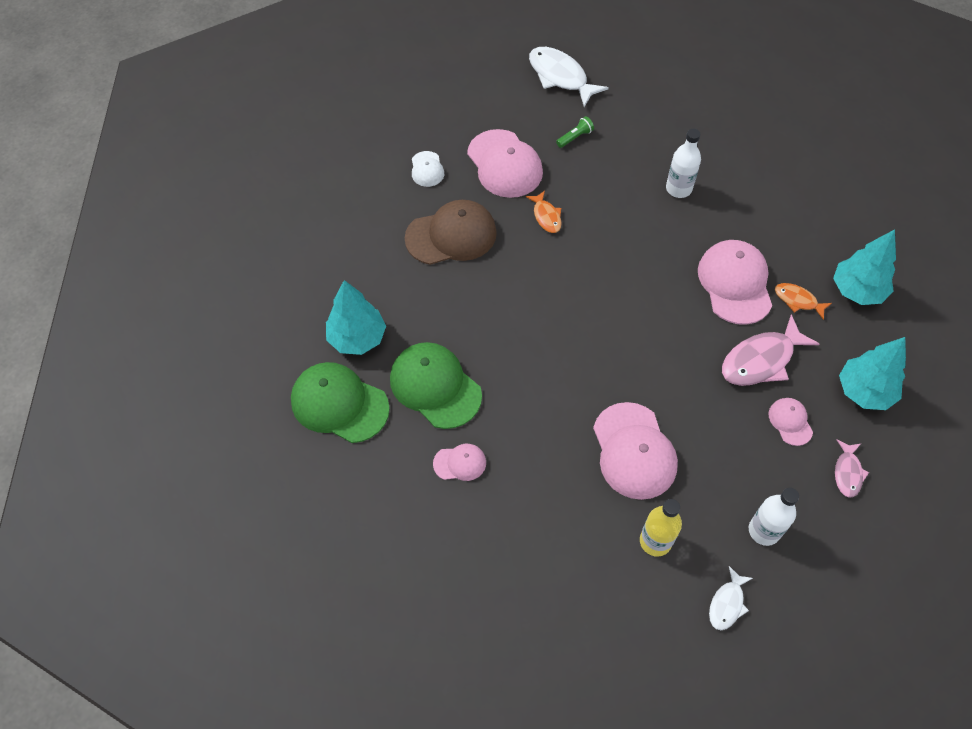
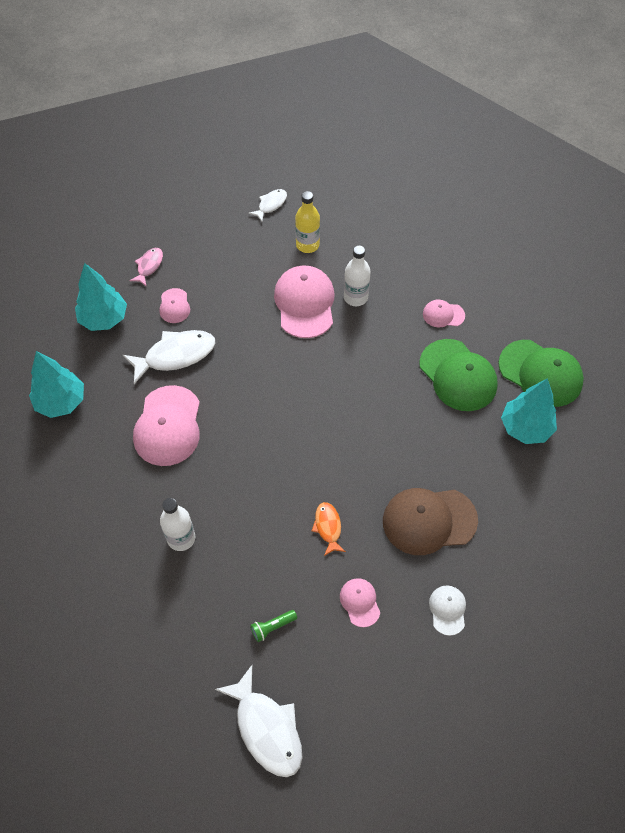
camera: 170 degrees left, 0 degrees up
(504, 164) = (360, 602): pink cap -> pink cap, size x0.50
(761, 360) = (175, 355): pink fish -> white fish
(764, 531) = (227, 240): white bottle -> white bottle (355, 297)
(797, 300) = (119, 401): orange fish -> none

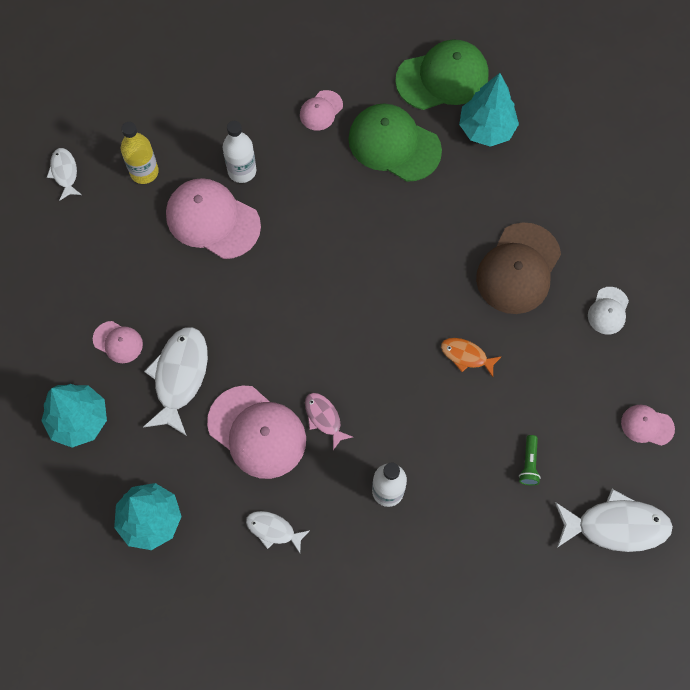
camera: 55 degrees left, 10 degrees up
(102, 481) = (273, 530): none -> white fish
(149, 266) = (46, 337): pink fish -> pink fish (324, 418)
(360, 602) = (554, 376): pink cap -> pink cap (647, 425)
(447, 610) = (608, 311): white cap -> white cap turned 105 degrees counterclockwise
(458, 375) = (394, 144): green cap -> green cap turned 150 degrees counterclockwise

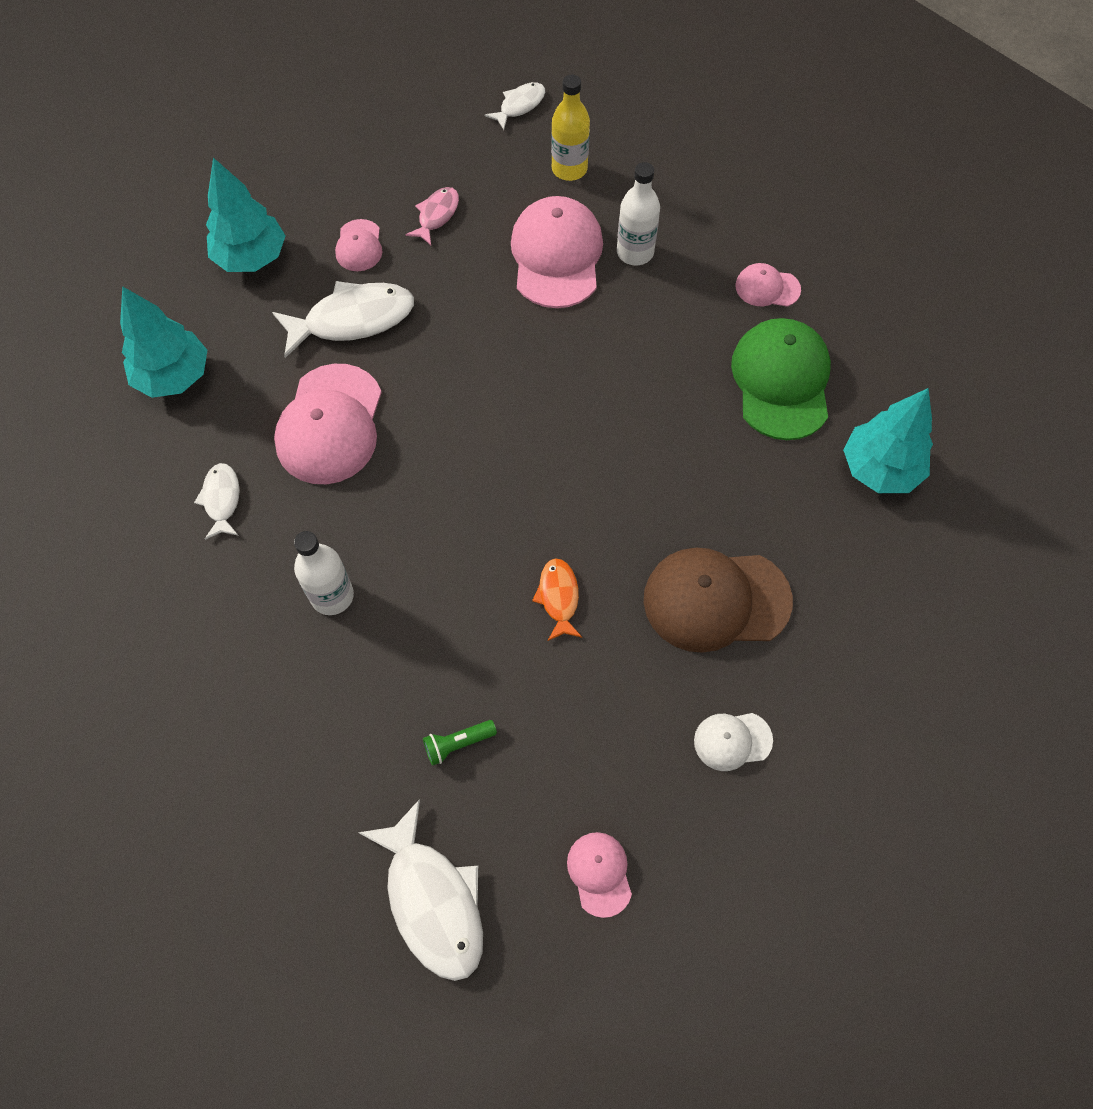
camera: 60 degrees right, 5 degrees down
(324, 418) = (385, 483): pink fish -> pink fish (436, 215)
(442, 78) = (910, 387): green cap -> none

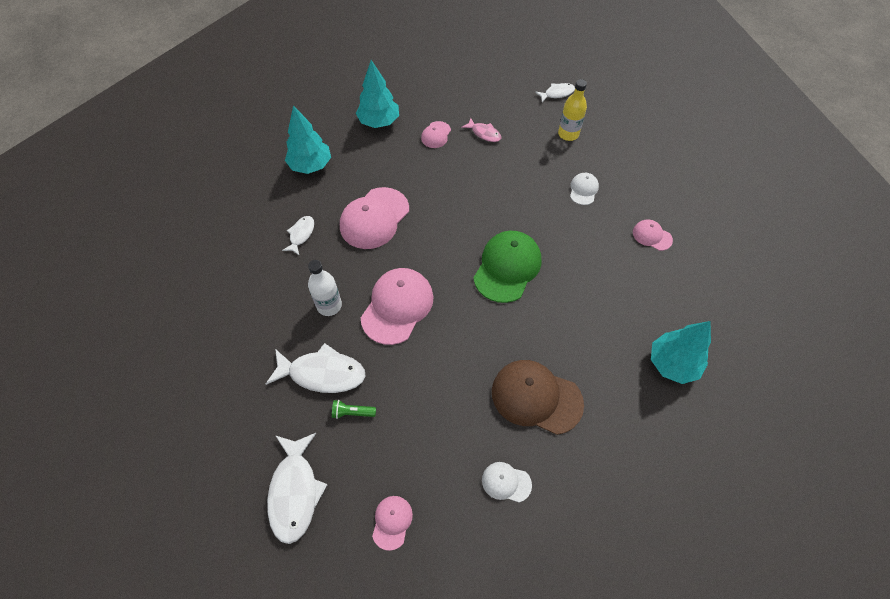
camera: 25 degrees right, 5 degrees down
(353, 319) = (413, 170): white fish -> white fish (322, 373)
(436, 215) = (484, 133): pink fish -> pink fish turned 75 degrees clockwise
(556, 256) = (538, 176): pink cap -> pink cap (397, 307)
(558, 597) = (447, 357): orange fish -> none
(635, 252) = (583, 190): white bottle -> white cap
(781, 381) = (635, 290): green cap -> green cap (507, 267)

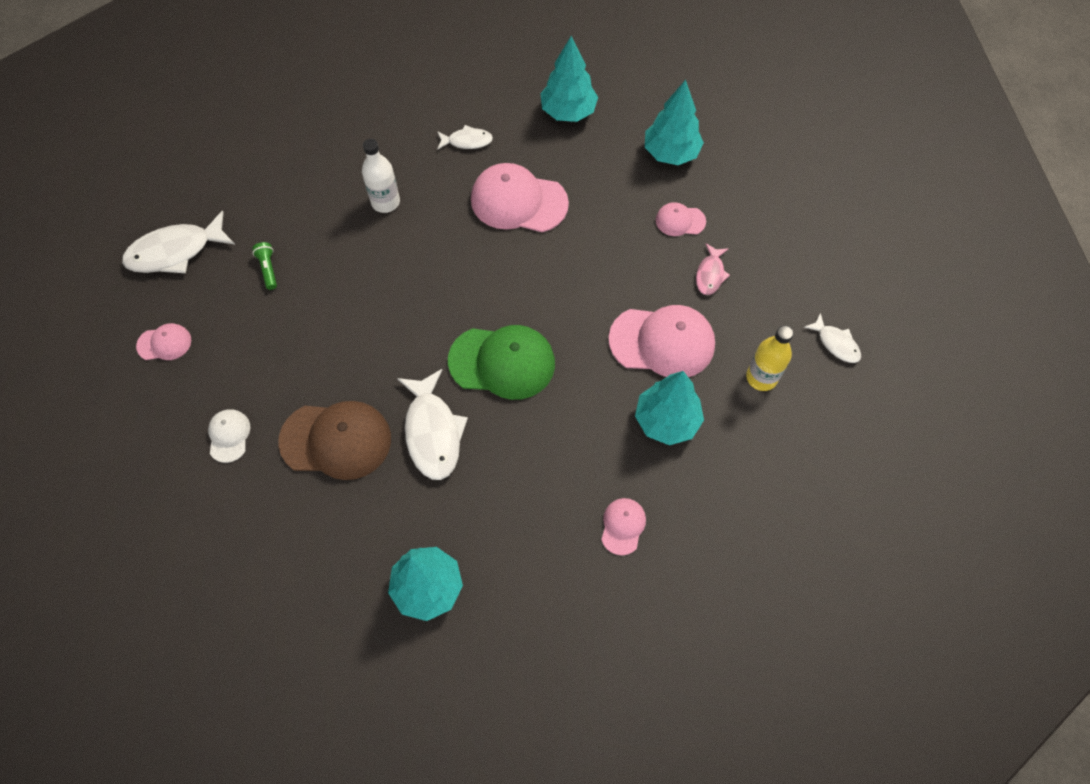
camera: 70 degrees right, 5 degrees up
(322, 373) = (304, 226): white fish -> white fish (433, 432)
(397, 307) = (406, 266): pink cap -> pink cap (662, 342)
(536, 397) = (336, 440): brown cap -> brown cap turned 90 degrees clockwise
(583, 190) = (666, 421): white cap -> turquoise tree

